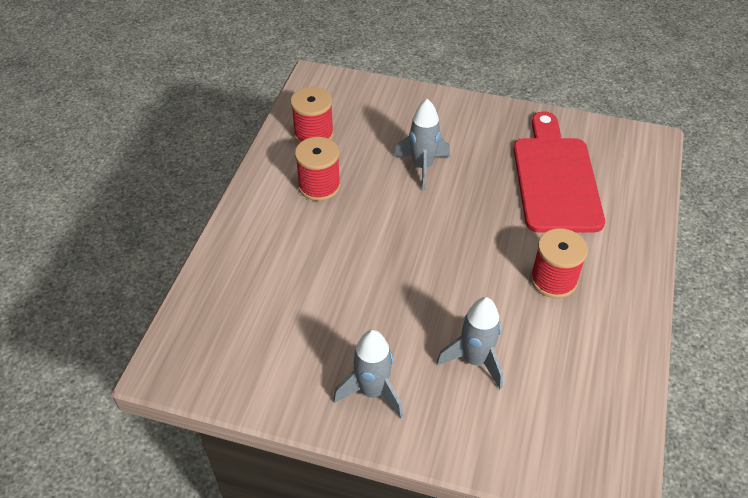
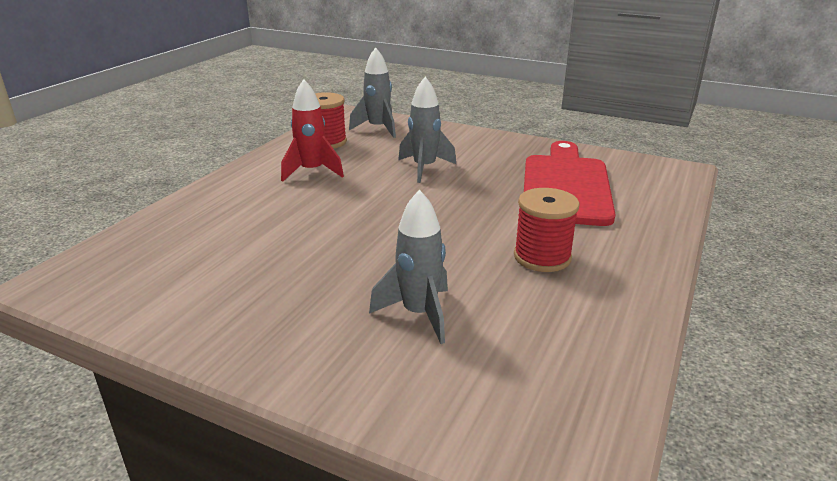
camera: 10 degrees right, 20 degrees down
(319, 186) = (312, 172): red spool -> red rocket
(372, 391) = (276, 328): grey rocket -> grey rocket (378, 129)

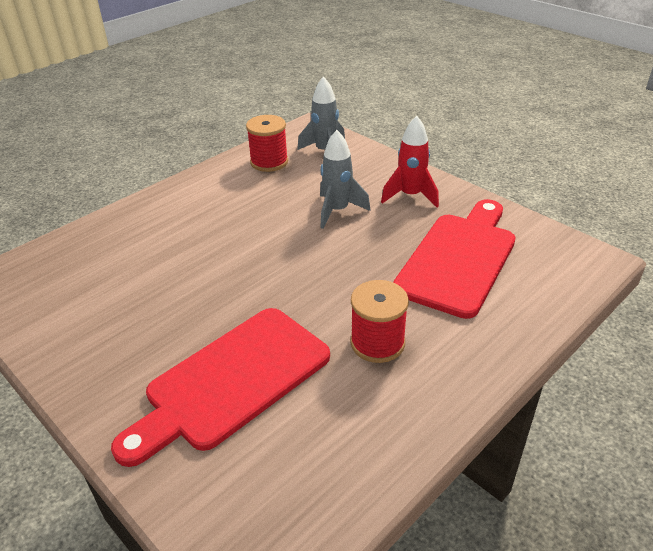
camera: 20 degrees right, 10 degrees up
(312, 172) = (236, 198): red rocket -> red rocket (410, 196)
(419, 314) = (232, 381): grey rocket -> red cutting board

